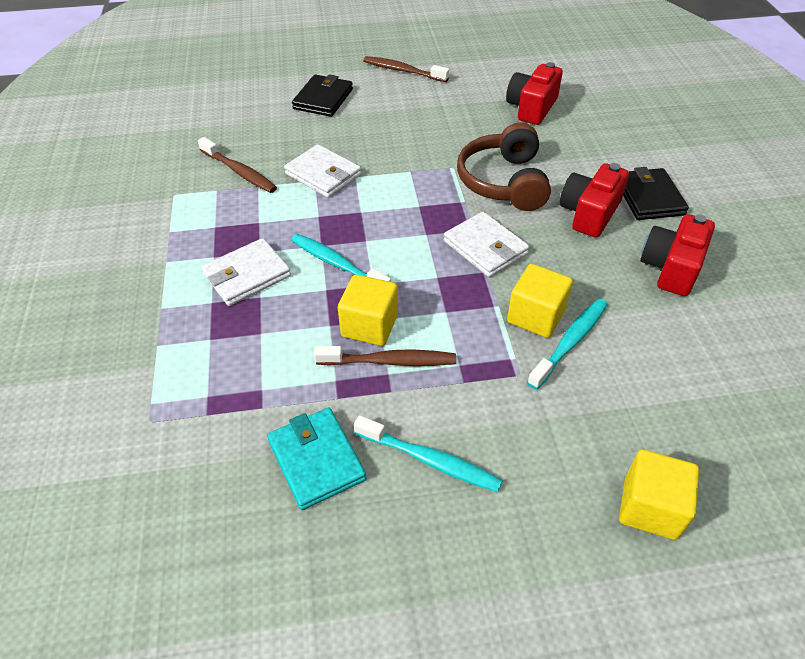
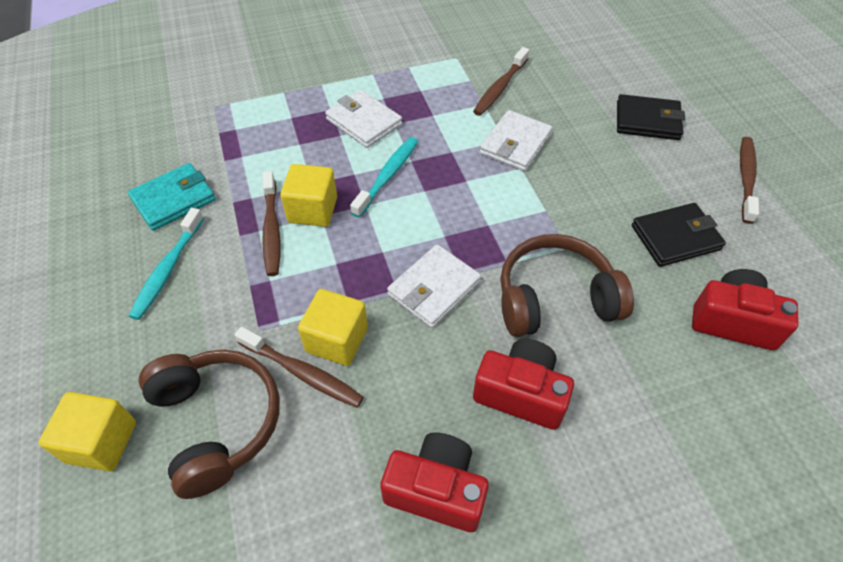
camera: 80 degrees right, 5 degrees up
(570, 342) = (302, 373): turquoise toothbrush -> brown toothbrush
(623, 407) = (217, 423): none -> brown headphones
(649, 198) = (576, 470): black wallet -> black wallet (675, 237)

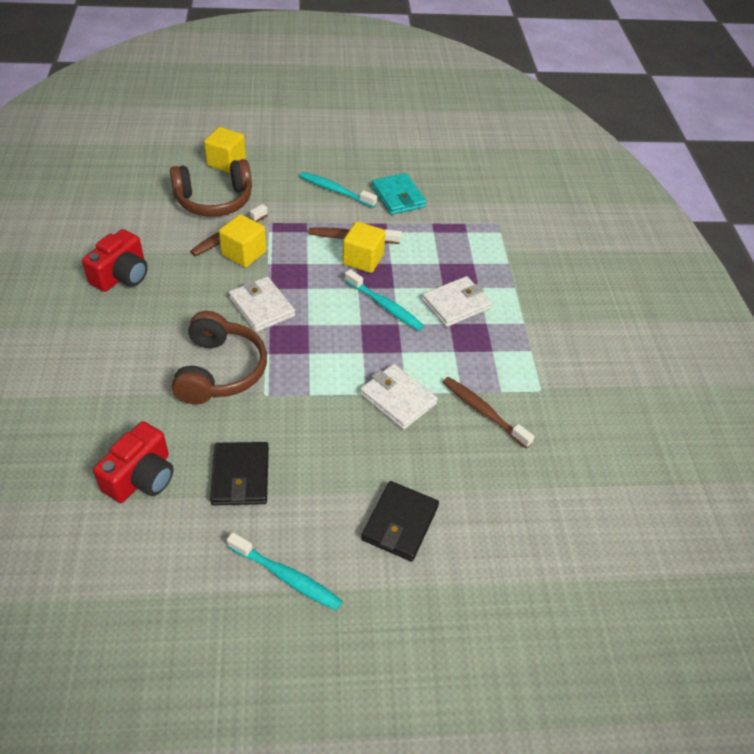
camera: 100 degrees right, 5 degrees down
(521, 393) = (157, 328): red camera -> none
(746, 178) = (286, 577): brown toothbrush -> turquoise toothbrush

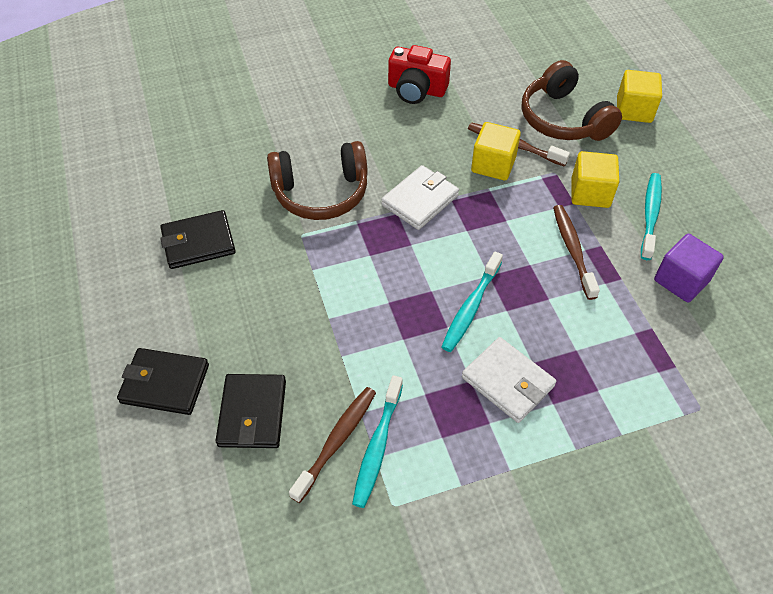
camera: 80 degrees right, 5 degrees up
(141, 477) = (185, 177): red camera -> none
(286, 577) = (95, 305): turquoise toothbrush -> turquoise toothbrush (377, 446)
(363, 259) = (539, 269): yellow cube -> yellow cube (590, 193)
(397, 399) = (330, 349): white wallet -> none
(398, 197) = (681, 280): turquoise wallet -> purple cube
(446, 462) = (252, 413): none -> black wallet

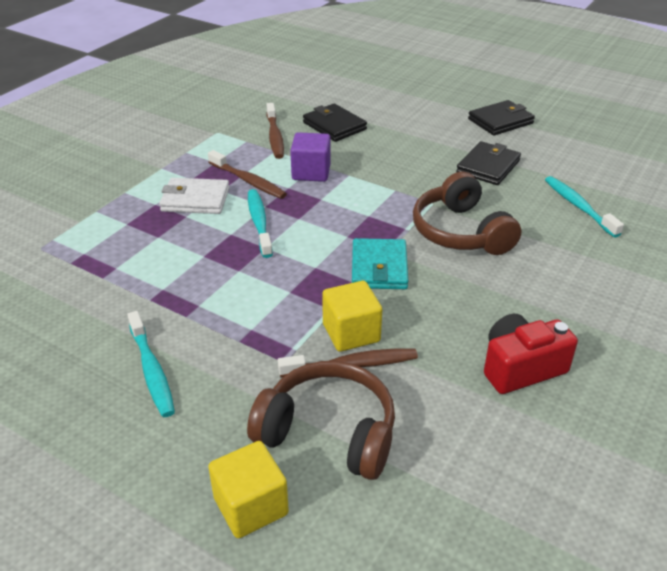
camera: 140 degrees right, 15 degrees down
(165, 384) = (396, 115): black wallet -> black wallet (500, 121)
(321, 193) = (461, 232): brown headphones -> brown headphones turned 60 degrees counterclockwise
(377, 446) = (249, 144): turquoise toothbrush -> turquoise toothbrush (578, 206)
(420, 200) = (379, 268): white wallet -> turquoise wallet
(572, 250) = (209, 299): brown toothbrush -> brown toothbrush (248, 181)
(590, 193) = (230, 359): yellow cube -> none
(681, 280) = (90, 325): purple cube -> purple cube (311, 172)

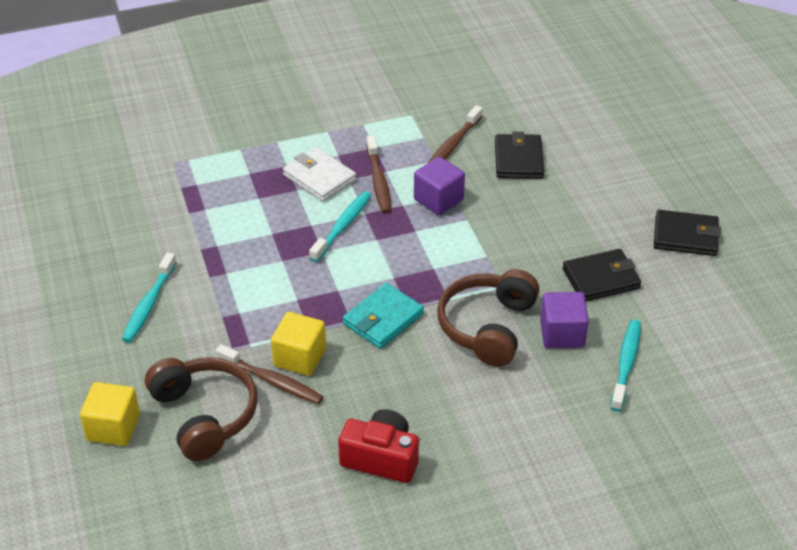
camera: 40 degrees right, 5 degrees up
(514, 210) = (562, 334): none -> purple cube

